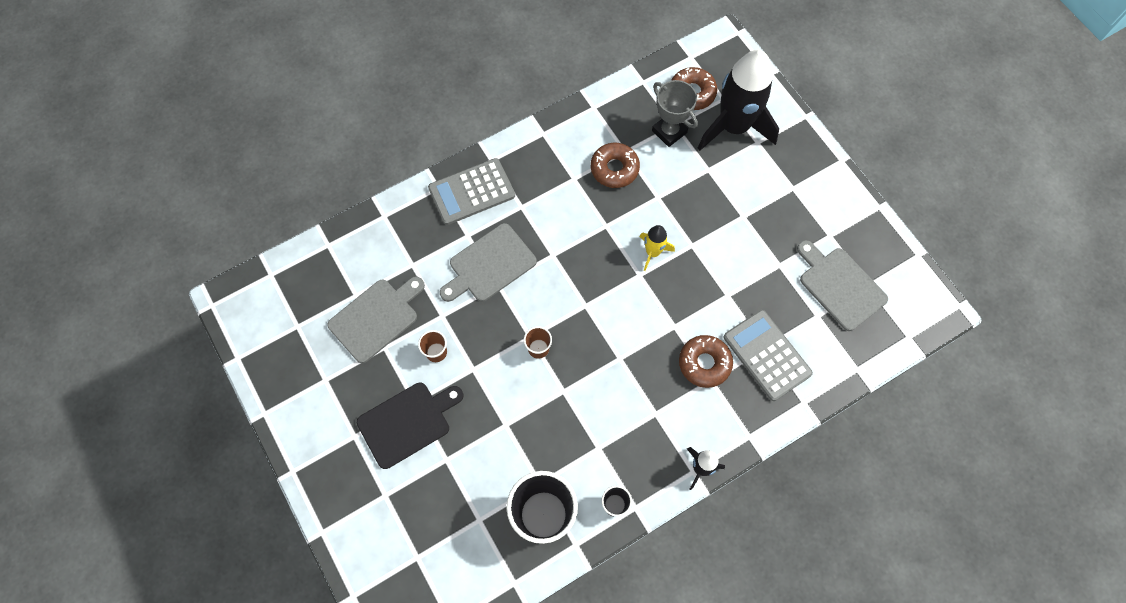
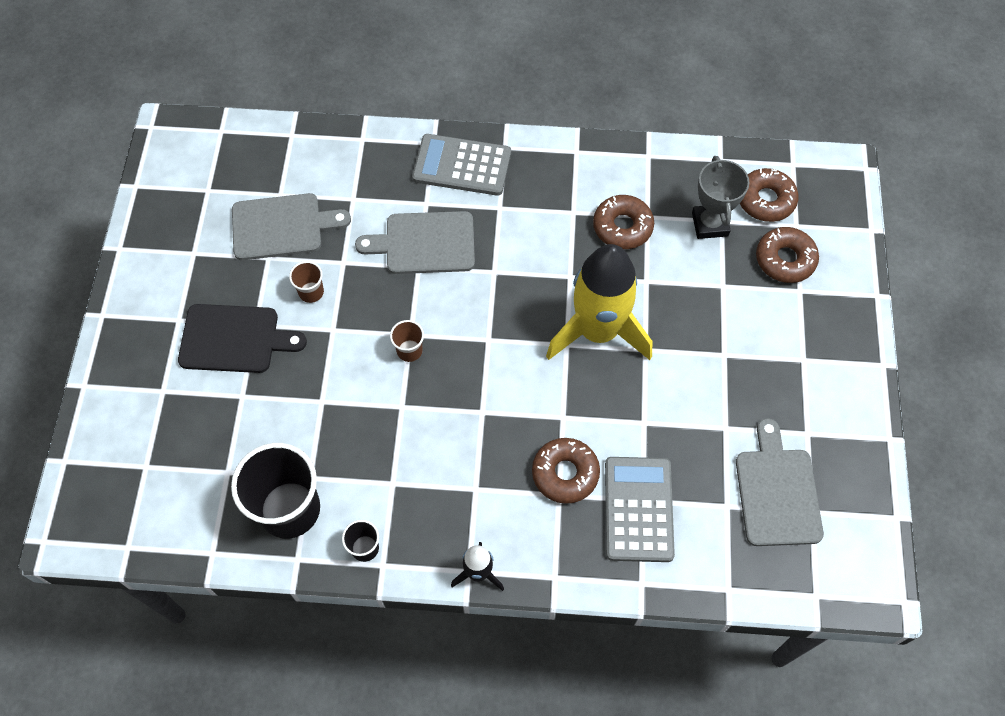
camera: 35 degrees right, 5 degrees down
(653, 252) = (598, 331): yellow rocket -> yellow rocket, size x2.19
(733, 127) = (785, 259): black rocket -> brown donut

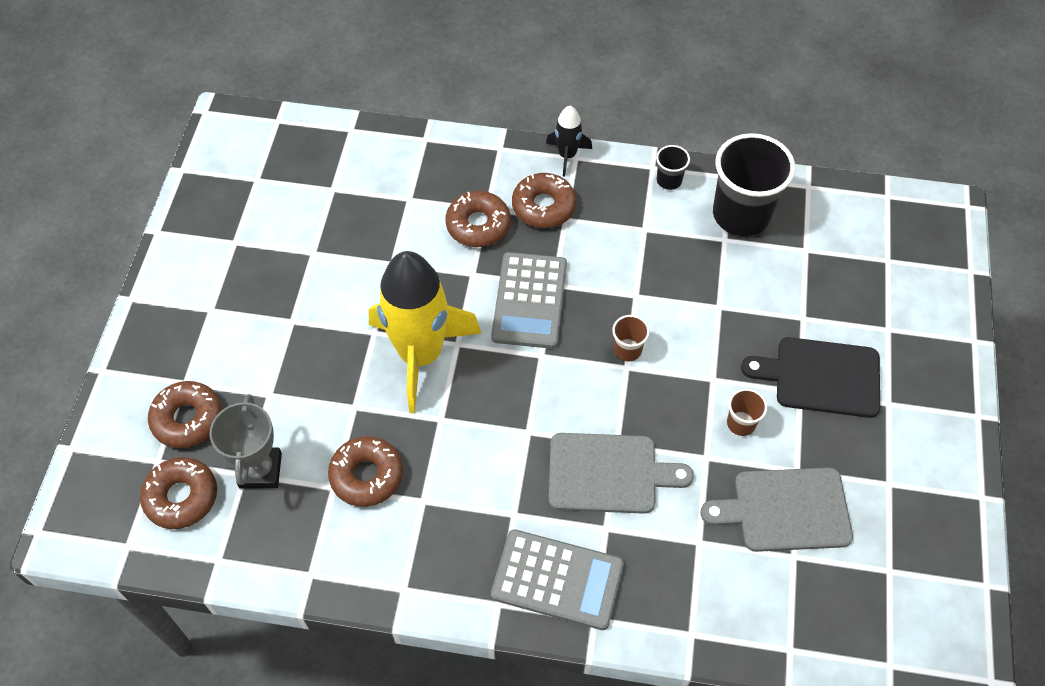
camera: 175 degrees left, 5 degrees down
(499, 502) = (543, 206): none -> brown donut
(638, 509) = (415, 192): grey calculator -> grey calculator (529, 301)
(777, 491) = (282, 196): grey cutting board -> none

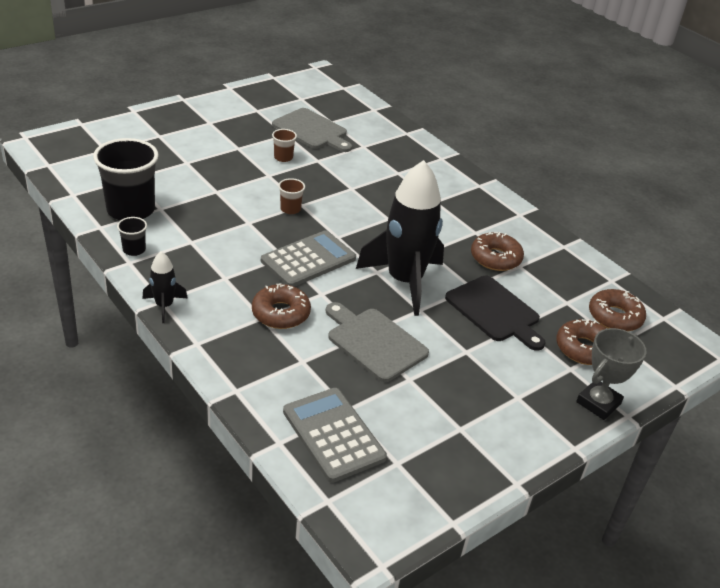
camera: 140 degrees left, 20 degrees down
(260, 470) = (556, 297): grey trophy -> grey trophy (598, 403)
(421, 355) = (404, 281): yellow rocket -> black rocket
(543, 206) = (226, 292): brown donut -> none
(557, 579) = (442, 175): grey calculator -> grey calculator (333, 434)
(608, 473) = (370, 183): grey cutting board -> grey cutting board (374, 342)
(821, 377) = (220, 145): black cutting board -> black cutting board (495, 311)

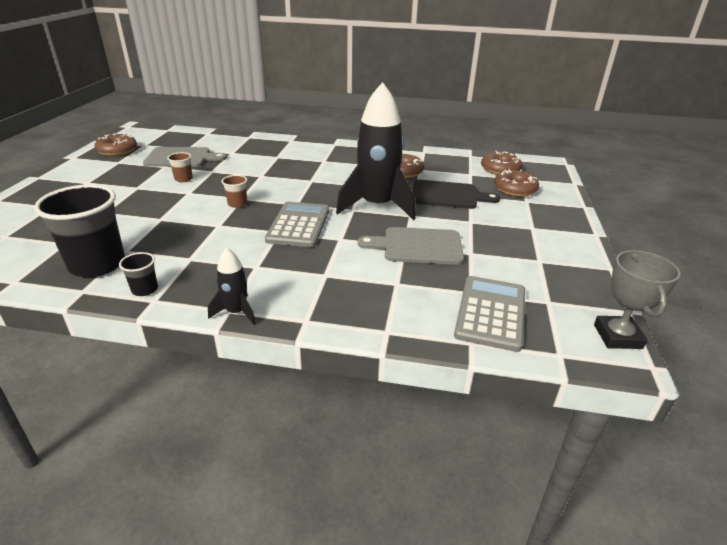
camera: 40 degrees left, 5 degrees down
(281, 313) = (334, 265): brown donut -> brown donut (117, 150)
(333, 434) = (490, 313): grey calculator -> grey calculator turned 90 degrees clockwise
(598, 403) = (565, 208): grey trophy -> grey trophy (617, 336)

